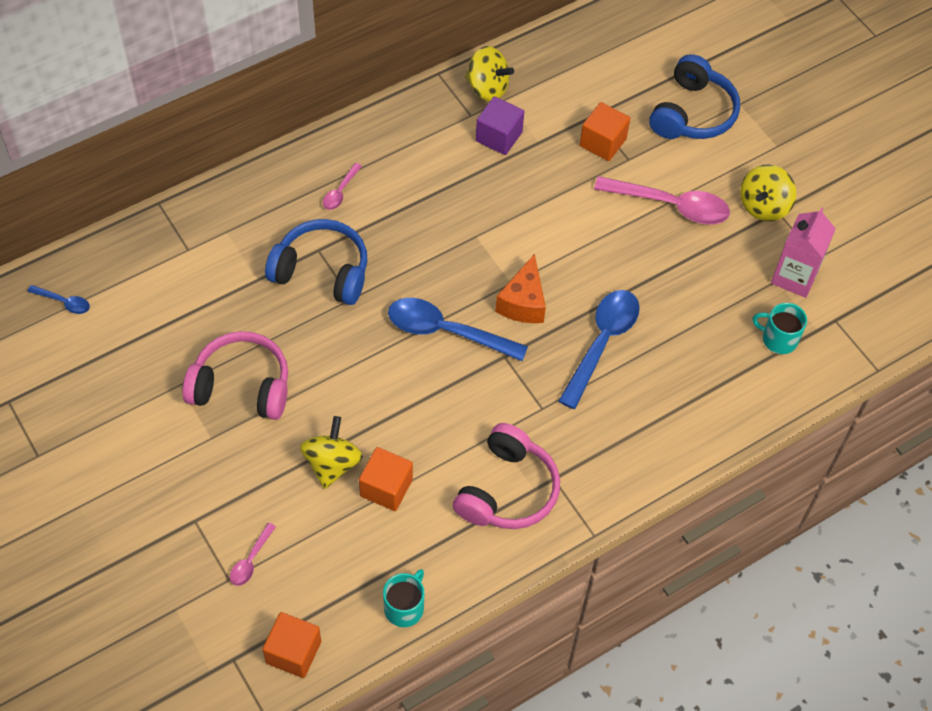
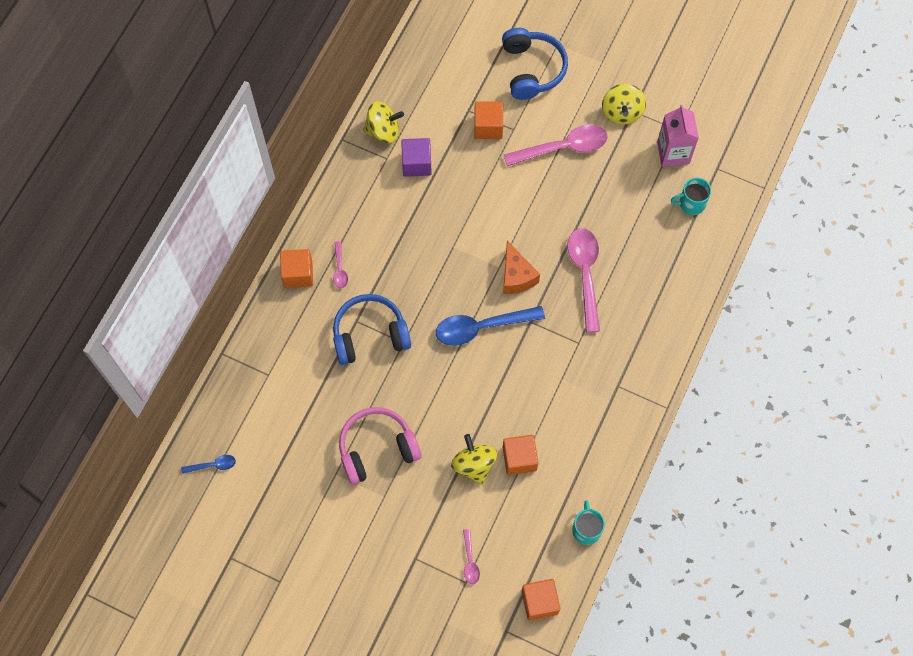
camera: 30 degrees left, 10 degrees up
(294, 172) = (298, 274): none -> orange cube
(507, 490) = (595, 412): pink headphones -> none
(602, 343) = (585, 274): blue spoon -> pink spoon

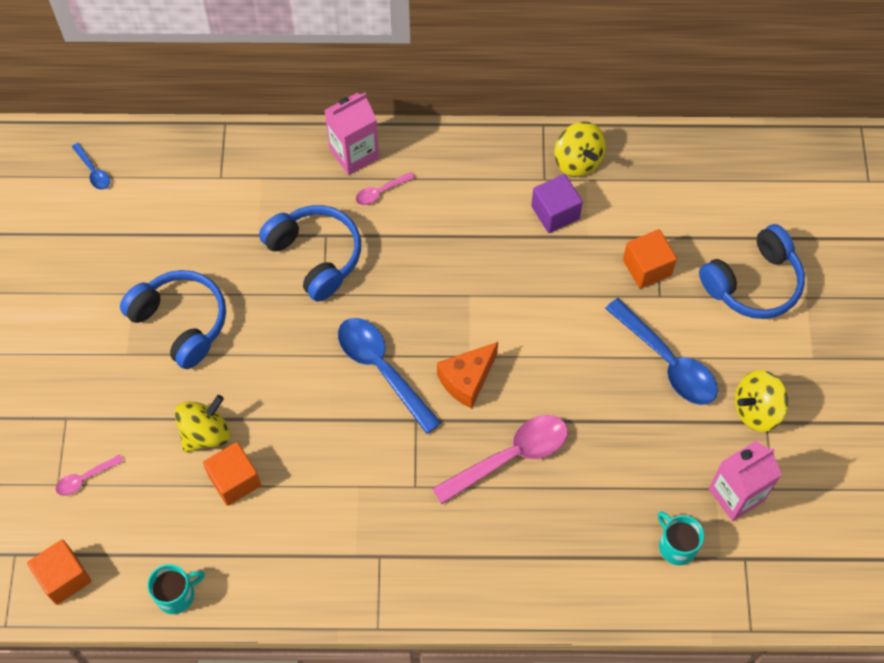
camera: 65 degrees right, 5 degrees down
(298, 274) = (354, 154): orange cube -> pink carton
(377, 449) = (181, 322): pink headphones -> blue headphones
(563, 147) = (667, 361): pink spoon -> blue spoon

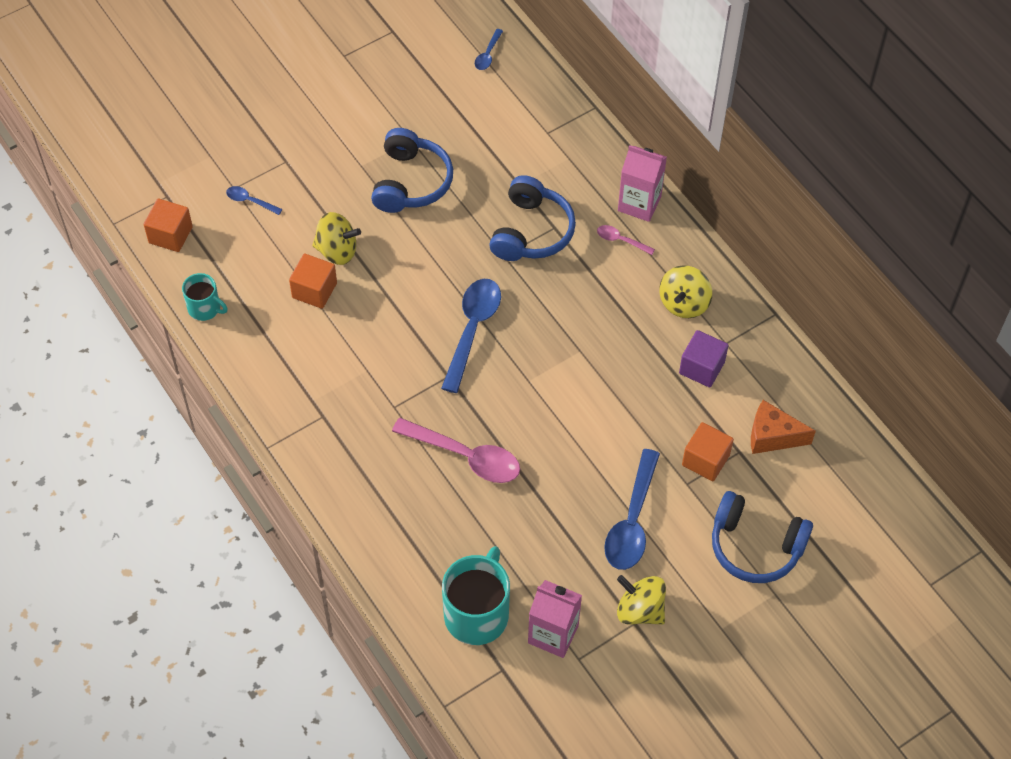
camera: 55 degrees right, 5 degrees down
(85, 478) = (250, 201): pink spoon -> blue spoon
(467, 380) = (507, 390): orange cheese -> orange cheese (772, 436)
(577, 161) = (762, 357): yellow spinning top -> yellow spinning top (684, 303)
(676, 546) = (477, 614): turquoise mug -> turquoise mug, size x1.80

